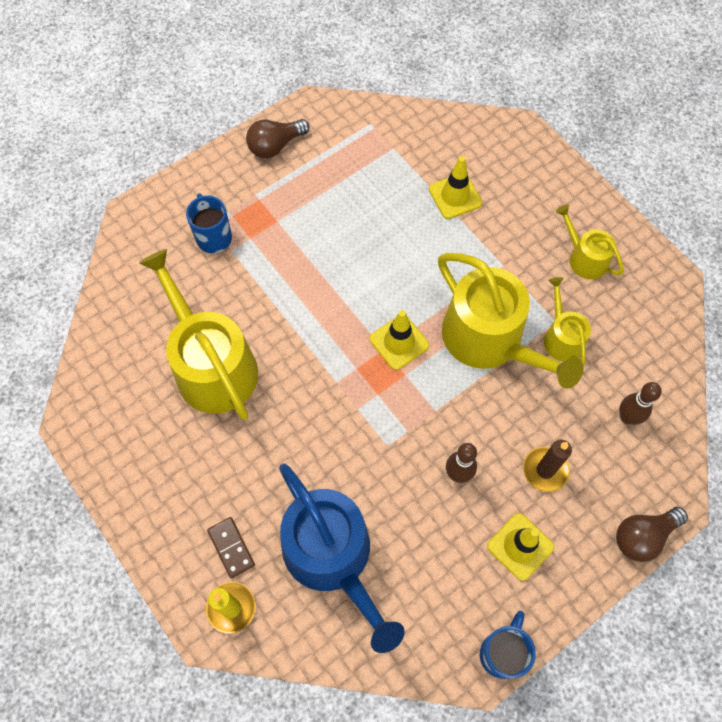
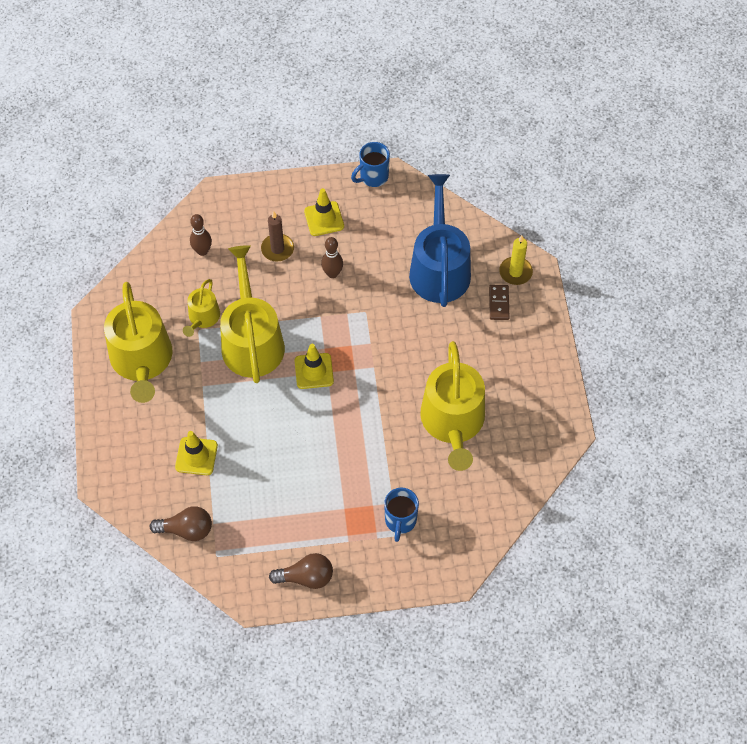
camera: 150 degrees left, 5 degrees down
(584, 258) = (142, 361): yellow watering can -> yellow watering can, size x1.98
(643, 536) = (248, 189): brown light bulb -> brown light bulb (186, 529)

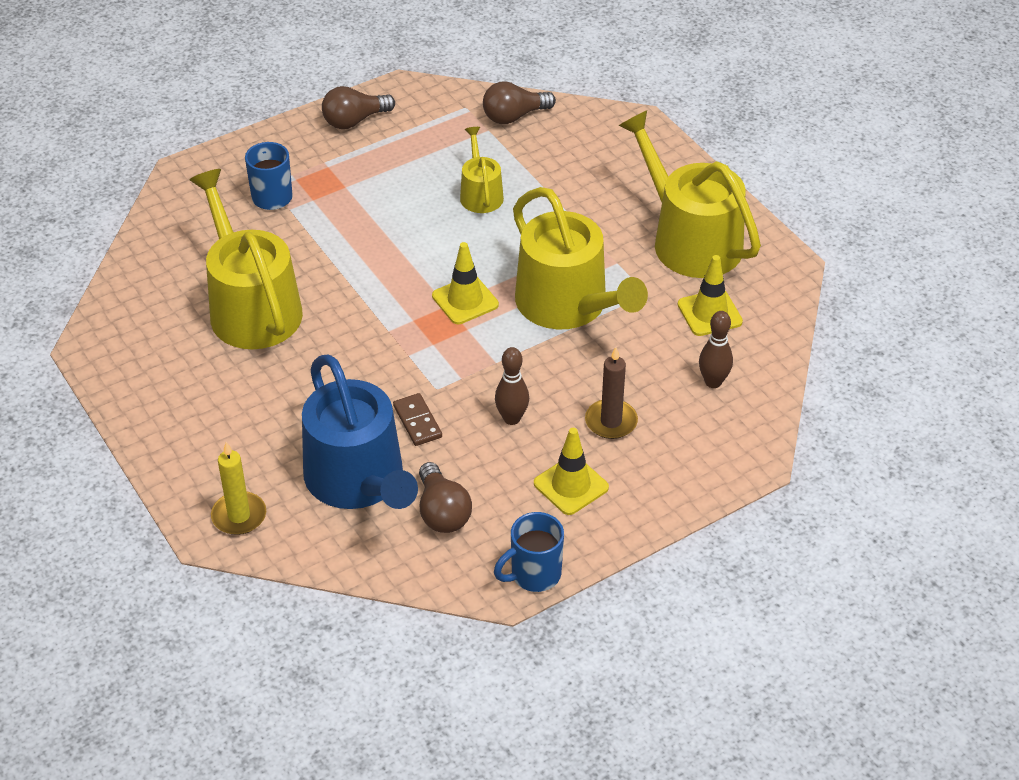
camera: 155 degrees right, 15 degrees down
(196, 456) = (551, 176): yellow traffic cone -> yellow traffic cone (709, 313)
(202, 318) = (650, 307): yellow watering can -> yellow watering can (480, 194)
(373, 177) = (534, 575): blue mug -> blue mug turned 150 degrees counterclockwise
(402, 230) = (442, 512): none -> brown light bulb
(499, 303) = (247, 465): brown domino -> brown domino (417, 421)

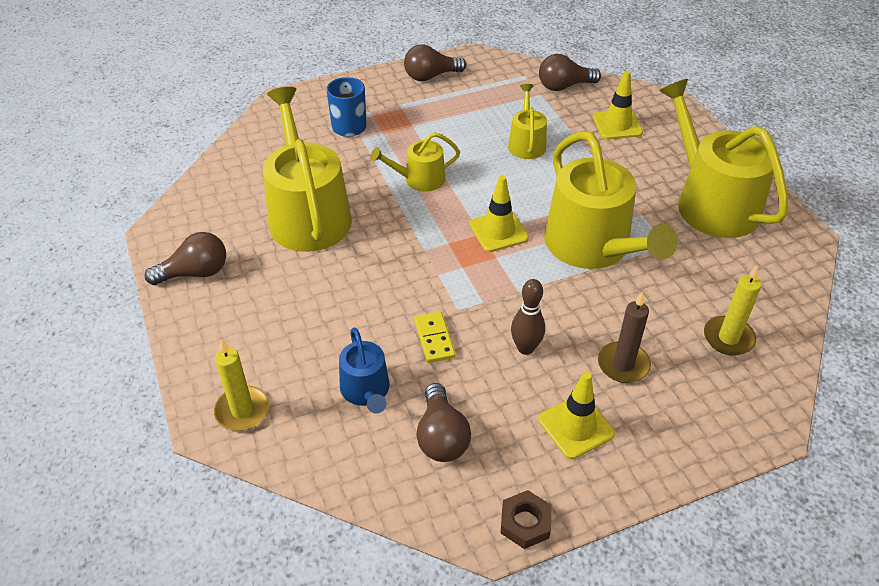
camera: 10 degrees right, 0 degrees up
(145, 387) = (195, 273): none -> brown light bulb
(359, 481) = (366, 391): blue watering can -> blue watering can, size x0.51
(367, 252) = (419, 179): none -> yellow watering can
(417, 421) = (434, 339): brown domino -> yellow domino
(534, 575) = (525, 523): blue mug -> brown nut
(709, 313) = (727, 271): yellow traffic cone -> yellow traffic cone (617, 125)
(713, 382) = (728, 338): brown bowling pin -> yellow candle

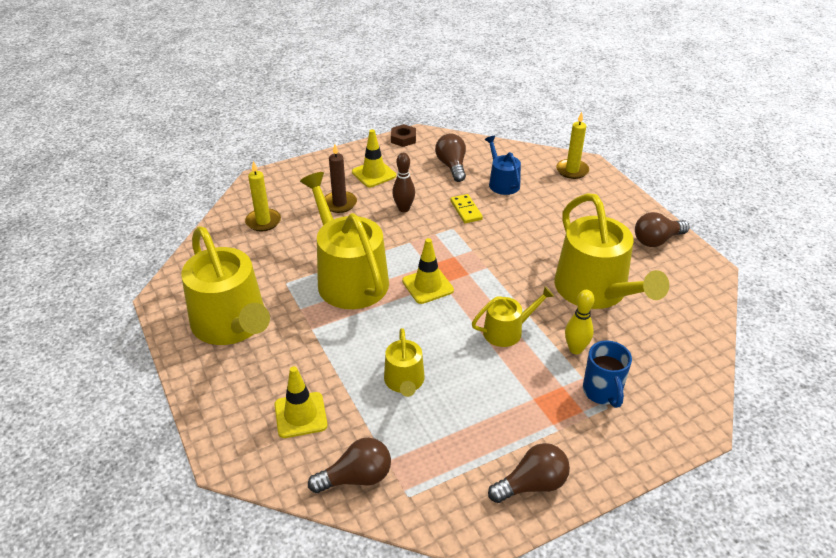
camera: 175 degrees right, 5 degrees down
(357, 160) = (575, 349): none -> yellow bowling pin

